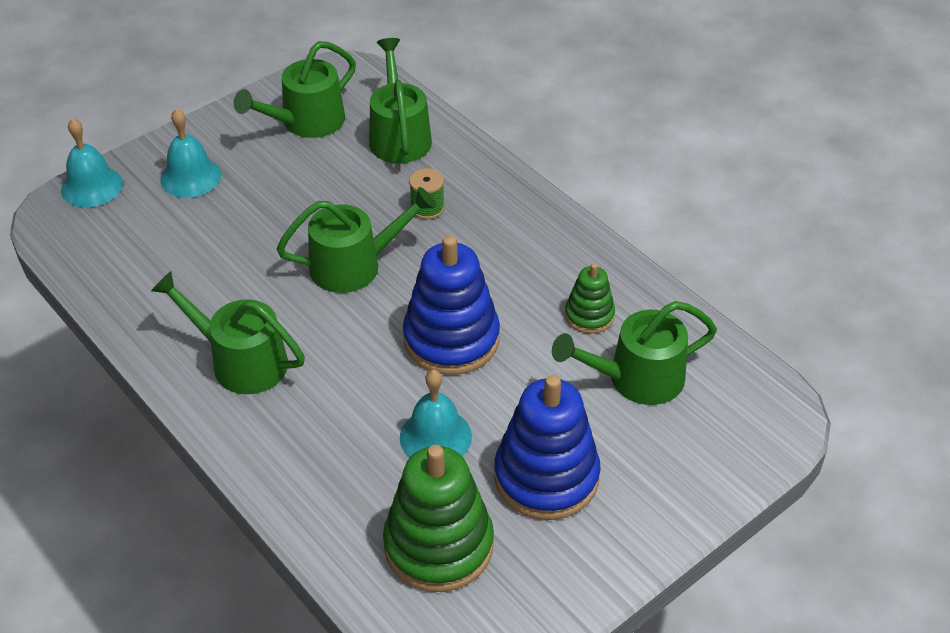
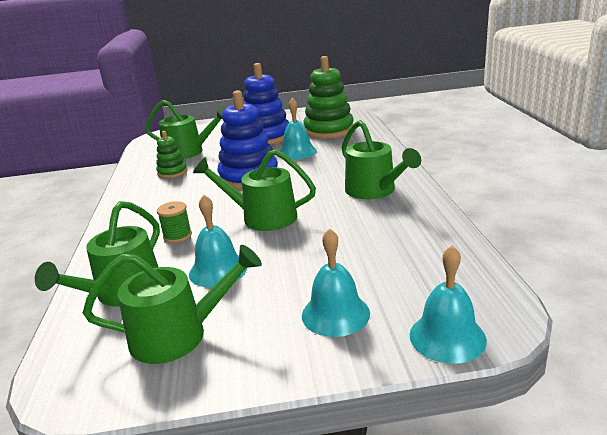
camera: 145 degrees left, 20 degrees down
(334, 183) = (218, 270): none -> turquoise bell

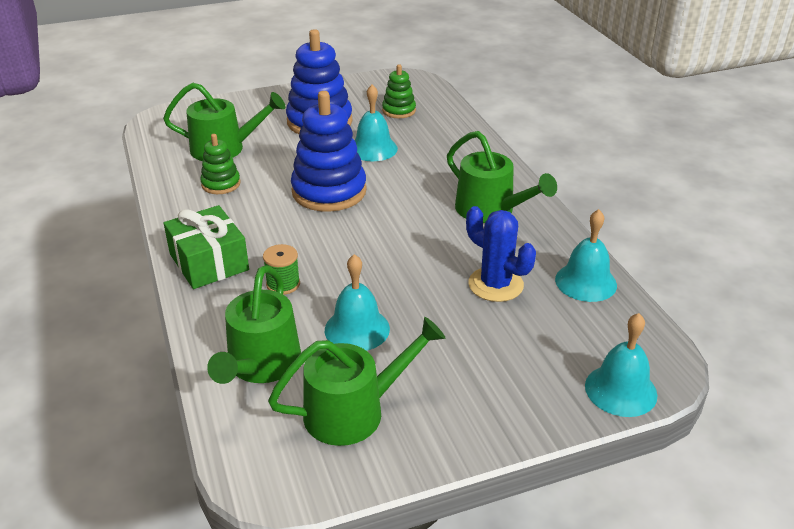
camera: 15 degrees left, 10 degrees up
(131, 219) = (209, 262): none -> green gift
(262, 217) = (375, 253): green watering can -> none
(329, 130) = (399, 110): green stacking toy -> green stacking toy, size x0.53
(335, 314) = (506, 374): turquoise bell -> turquoise bell (585, 282)
(356, 243) = (495, 285): none -> blue cactus

